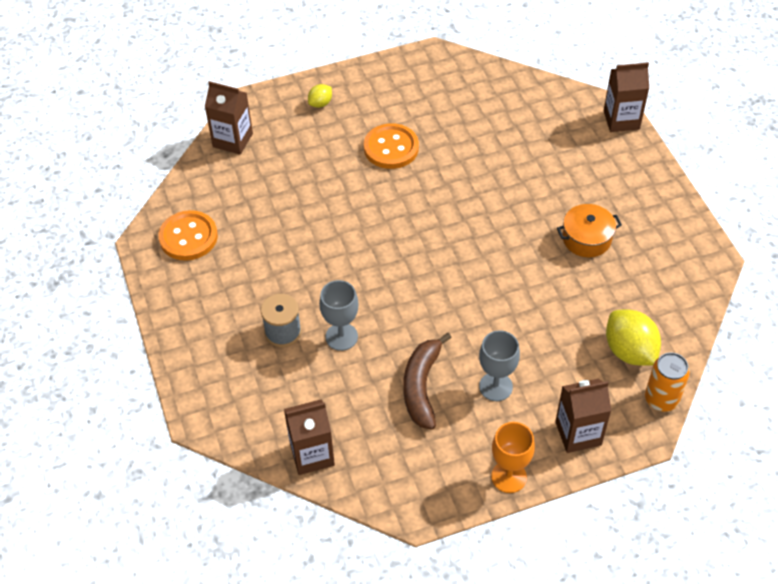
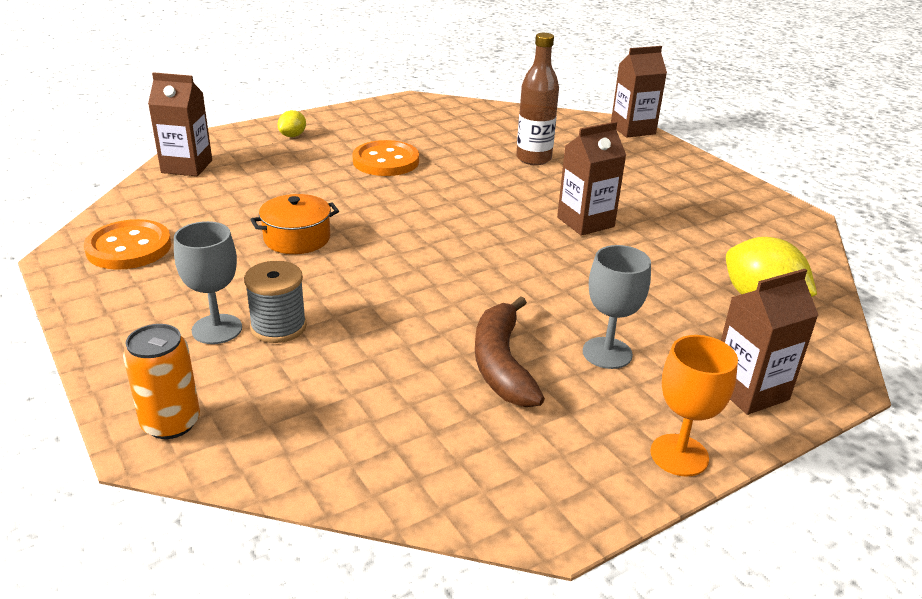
camera: 15 degrees left, 20 degrees down
(312, 454) = (353, 467): brown carton -> brown carton (585, 222)
(341, 337) = (367, 323): grey goblet -> grey goblet (217, 329)
(516, 156) = (533, 159): none -> brown bottle
(586, 239) = (648, 212): orange pot -> orange pot (297, 238)
(661, 399) = (833, 342): orange can -> orange can (171, 423)

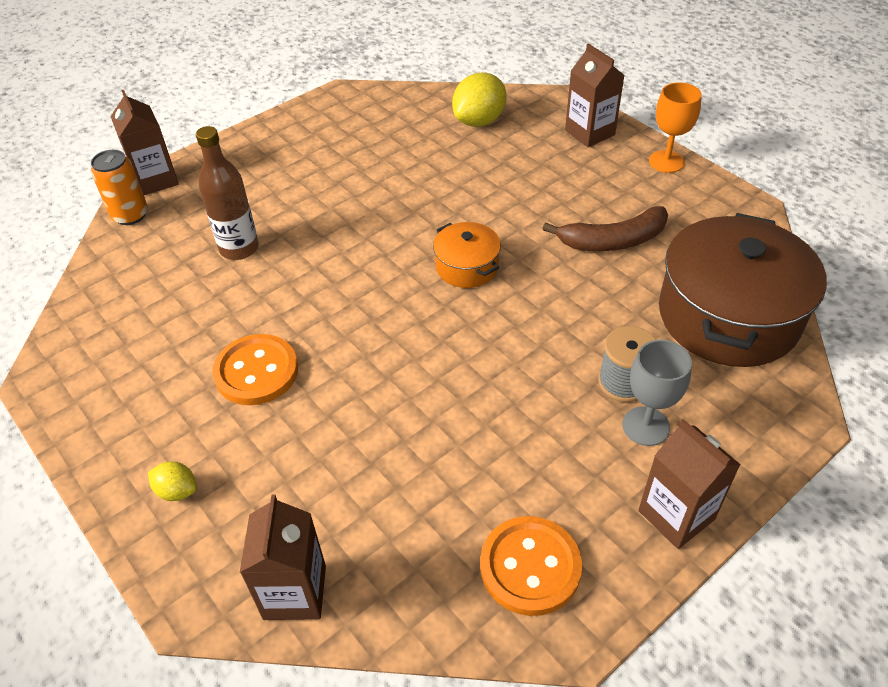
camera: 95 degrees left, 15 degrees up
(171, 423) = (775, 414): orange can -> orange can (130, 215)
(297, 238) = (464, 410): orange pot -> orange pot (467, 267)
(336, 429) = (728, 316): none -> brown pot
(585, 222) = (378, 207): brown carton -> brown carton (676, 515)
(607, 353) = (575, 191): grey goblet -> none

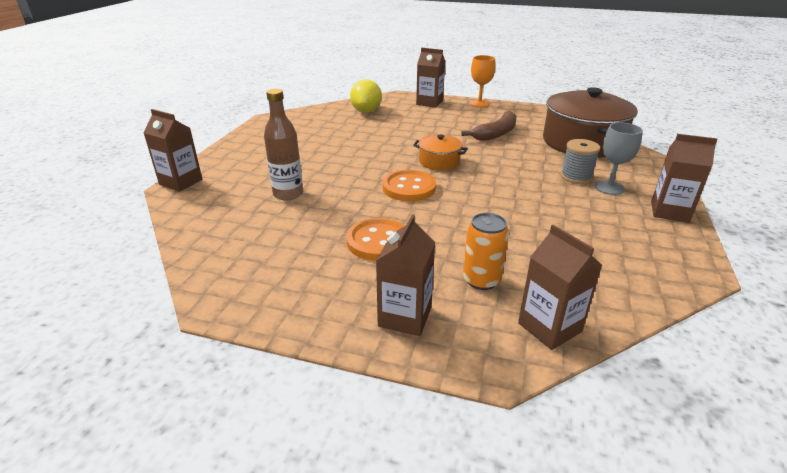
camera: 35 degrees left, 15 degrees down
(130, 215) = (181, 202): orange can -> orange can (481, 280)
(177, 491) = (405, 317): yellow lemon -> brown carton
(530, 567) = (644, 257): orange button -> orange button (409, 187)

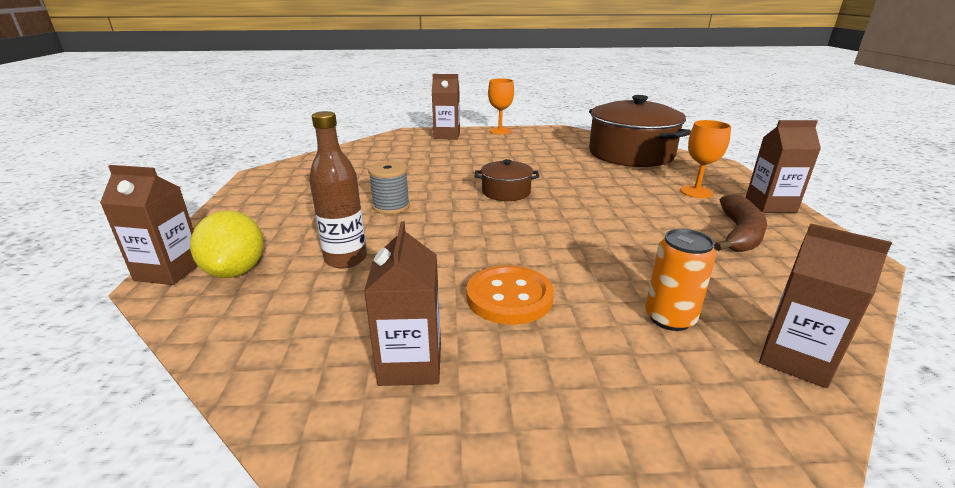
camera: 20 degrees left, 5 degrees down
(366, 111) = (381, 151): yellow lemon -> yellow lemon (236, 271)
(405, 317) = (625, 393): brown carton -> brown carton (410, 364)
(409, 187) = (495, 225): orange button -> none
(439, 162) = (506, 192): orange pot -> brown pot
(496, 133) = (541, 156): brown banana -> brown banana (739, 234)
(576, 177) = (656, 186): grey spool -> grey spool (391, 206)
(609, 188) = (696, 192): grey goblet -> orange goblet

